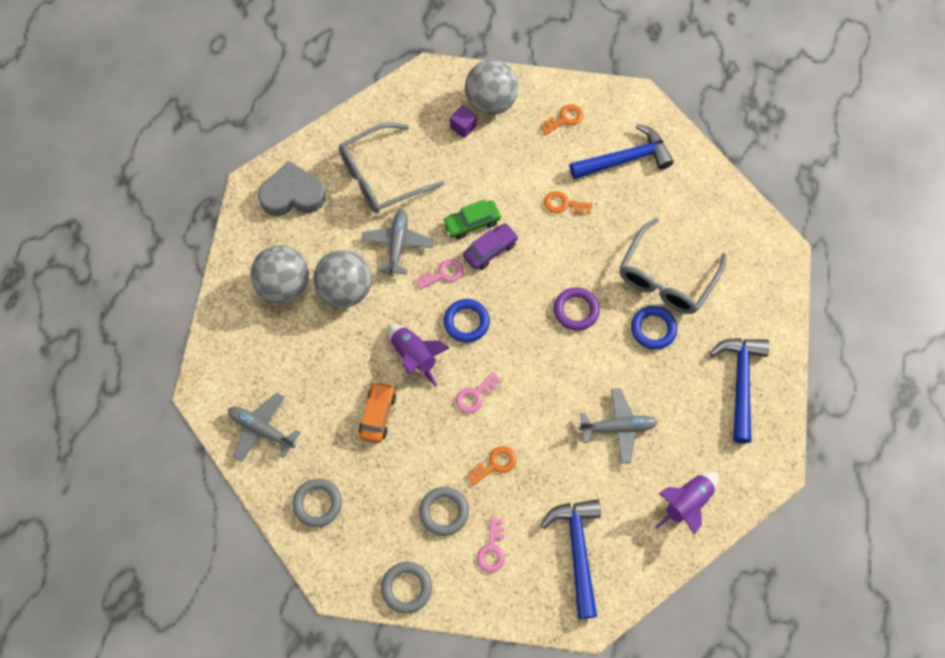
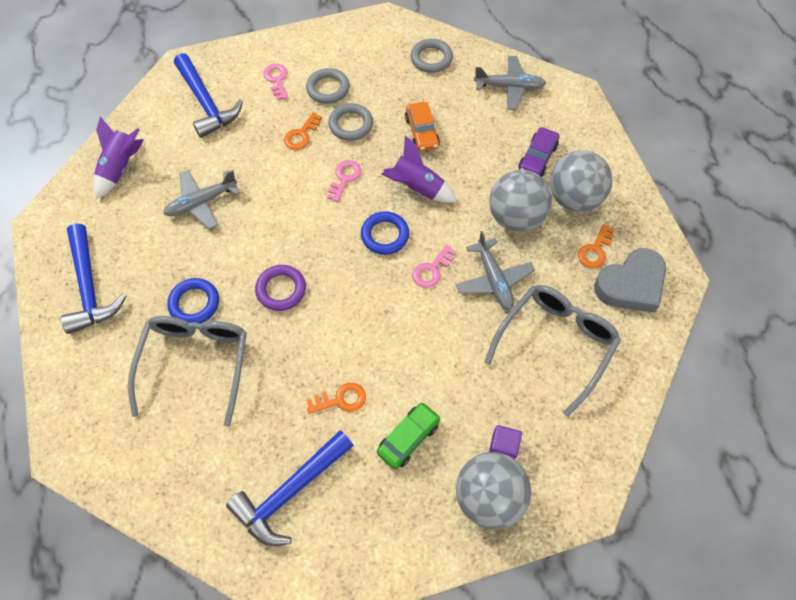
camera: 155 degrees right, 5 degrees down
(406, 588) = (332, 35): grey ring -> grey ring (351, 125)
(471, 223) = (431, 334): green car -> green car (408, 438)
(490, 250) = (397, 314): purple car -> purple car (537, 158)
(564, 119) = (387, 516): orange key -> orange key (595, 250)

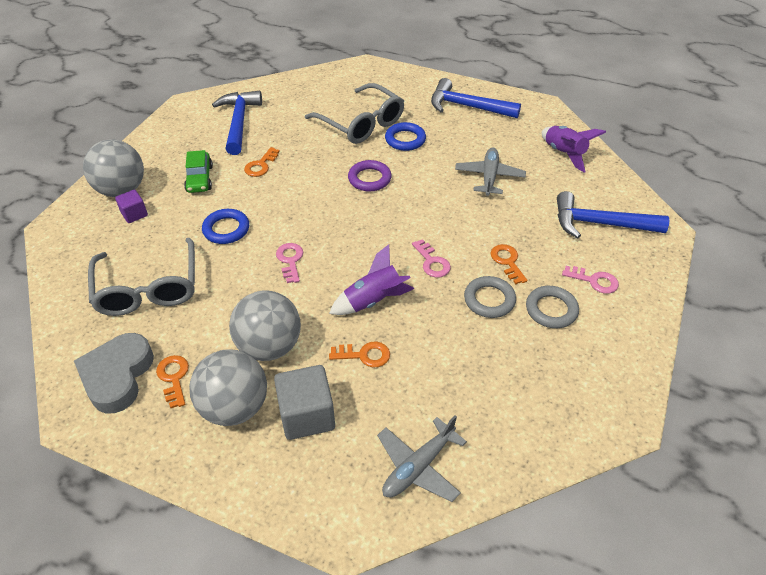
camera: 130 degrees right, 15 degrees down
(385, 235) = (351, 253): blue ring -> blue ring (226, 229)
(422, 132) = (431, 345): orange car -> none
(431, 58) = (525, 422): grey ring -> none
(466, 160) = (364, 355): none -> orange key
(494, 280) = (237, 290): grey plane -> none
(537, 158) = (307, 415): purple car -> grey cube

